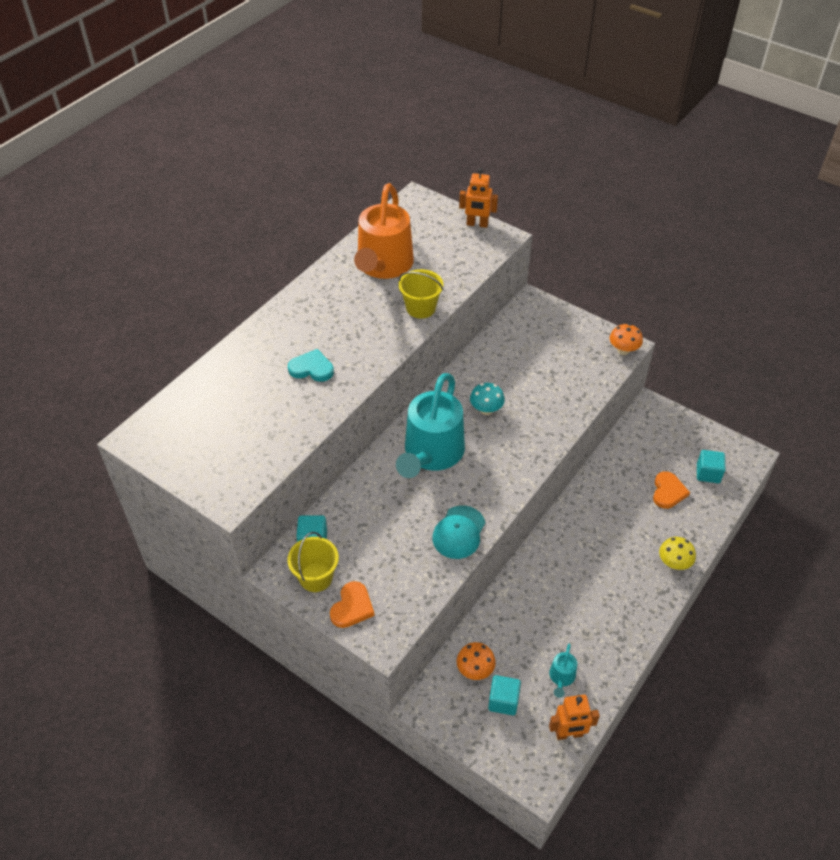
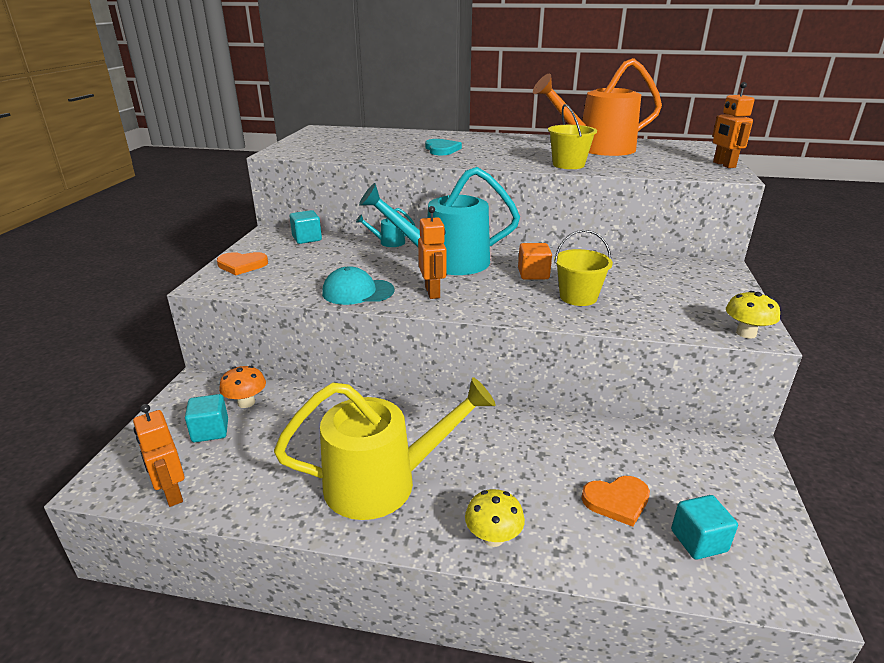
camera: 65 degrees right, 20 degrees down
(316, 577) = (268, 247): yellow bucket -> yellow bucket (578, 297)
(485, 484) = (433, 292): none -> orange robot
(486, 410) = (533, 274): turquoise mushroom -> orange cube
(561, 678) = (253, 468): turquoise watering can -> turquoise watering can (388, 242)
(607, 603) = (384, 482): none -> yellow watering can
(623, 350) = (746, 333): orange mushroom -> yellow mushroom

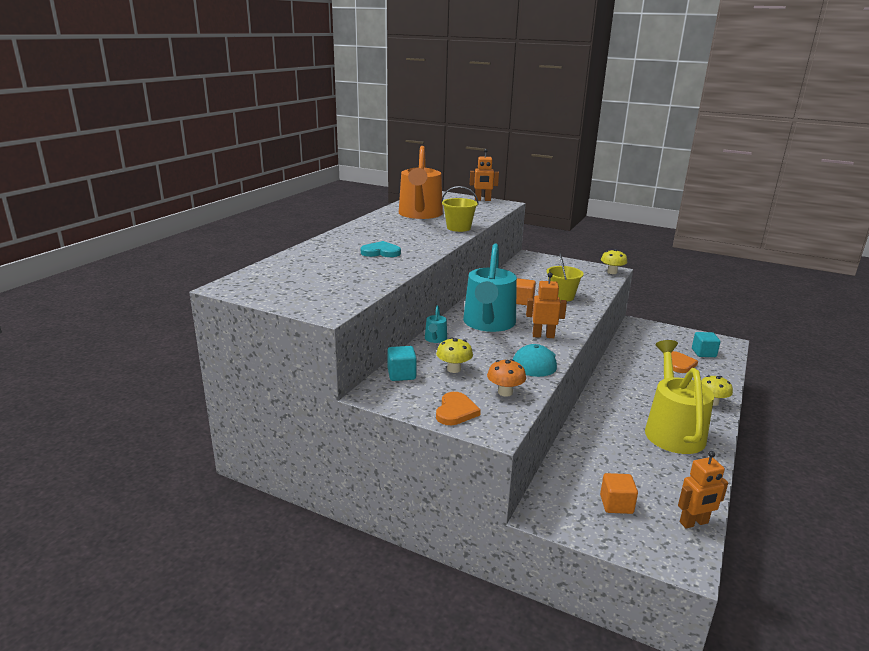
camera: 75 degrees left, 5 degrees down
(210, 431) = (616, 504): turquoise cube -> orange cube
(246, 402) = (577, 484): orange mushroom -> orange mushroom (505, 392)
(325, 256) = (454, 369): none -> yellow mushroom

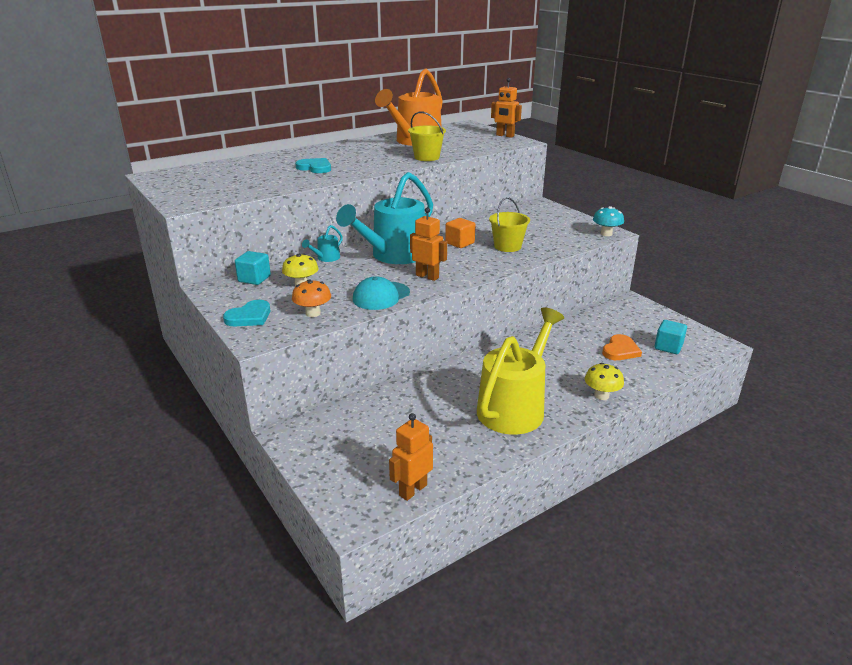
camera: 30 degrees right, 5 degrees up
(456, 411) = (249, 317): orange heart -> turquoise heart
(612, 272) = (606, 234): yellow mushroom -> turquoise mushroom
(616, 504) = (363, 449): orange cube -> none
(694, 523) = (412, 490): orange robot -> orange robot turned 120 degrees clockwise

